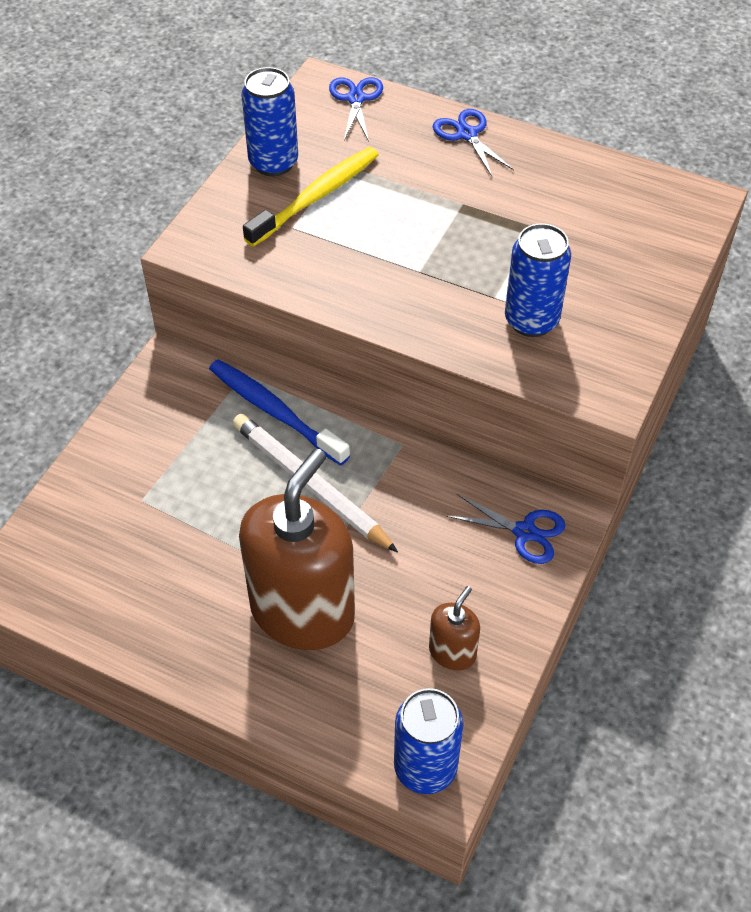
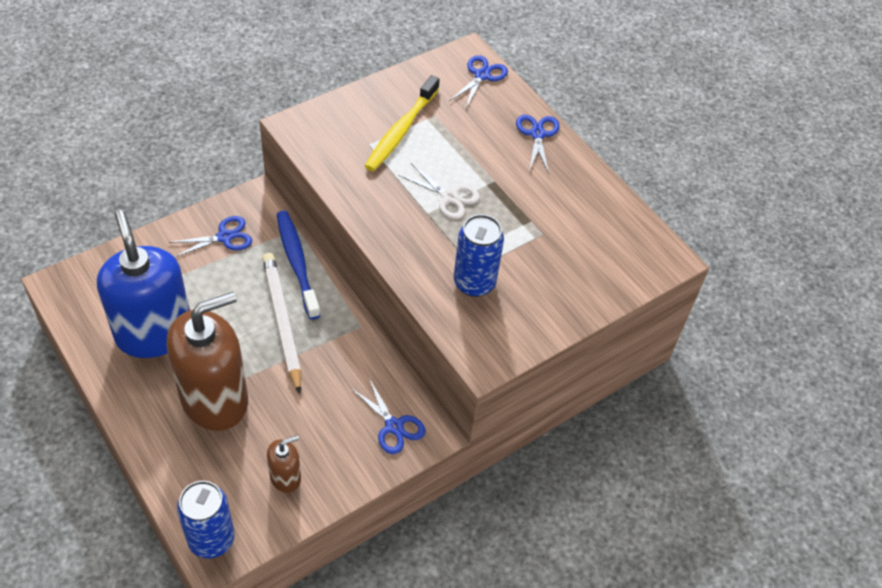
camera: 25 degrees right, 0 degrees up
(166, 425) = (224, 237): none -> blue scissors
(169, 575) = (154, 333): none -> blue soap dispenser
(273, 163) = (392, 95): blue can -> none
(316, 197) = (401, 131): yellow toothbrush -> yellow toothbrush turned 135 degrees clockwise
(429, 243) = (449, 197): none -> white scissors

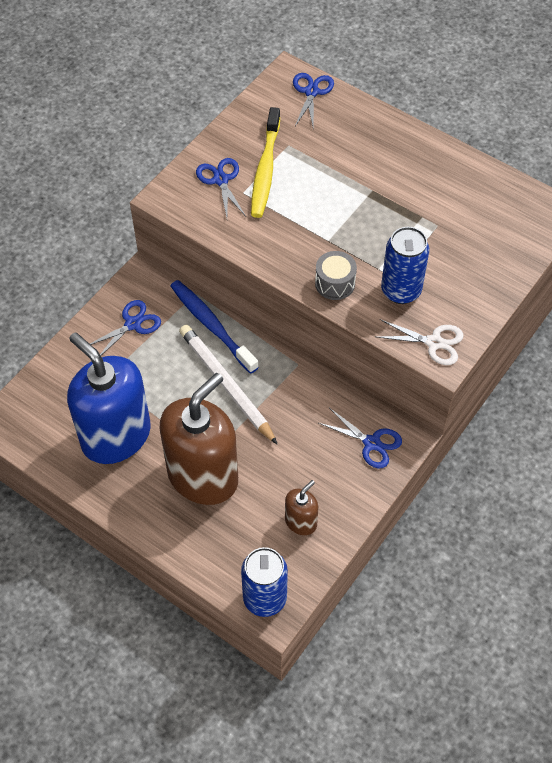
camera: 15 degrees left, 5 degrees up
(412, 255) = (335, 283): none -> grey drum
(449, 197) = (340, 219): white scissors -> white scissors (434, 343)
(537, 134) = (388, 133): blue scissors -> blue scissors (221, 180)

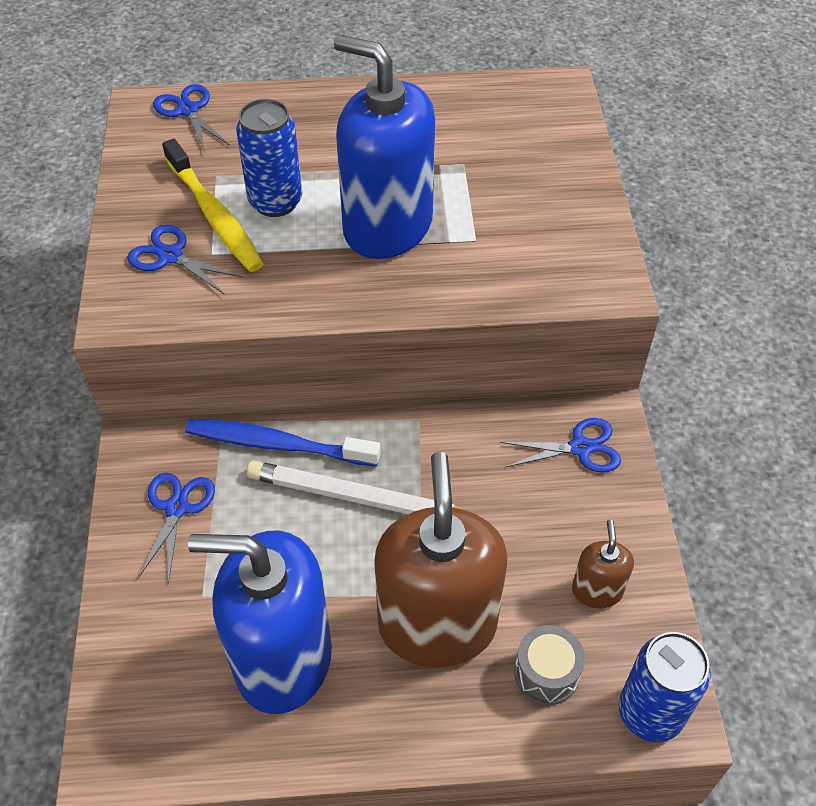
camera: 40 degrees left, 5 degrees down
(335, 283) = (418, 285): grey drum -> grey drum (546, 673)
(353, 237) = (387, 226): none -> blue soap dispenser
(401, 291) = (496, 249): blue can -> blue can (275, 202)
(434, 343) = (586, 279): white scissors -> none

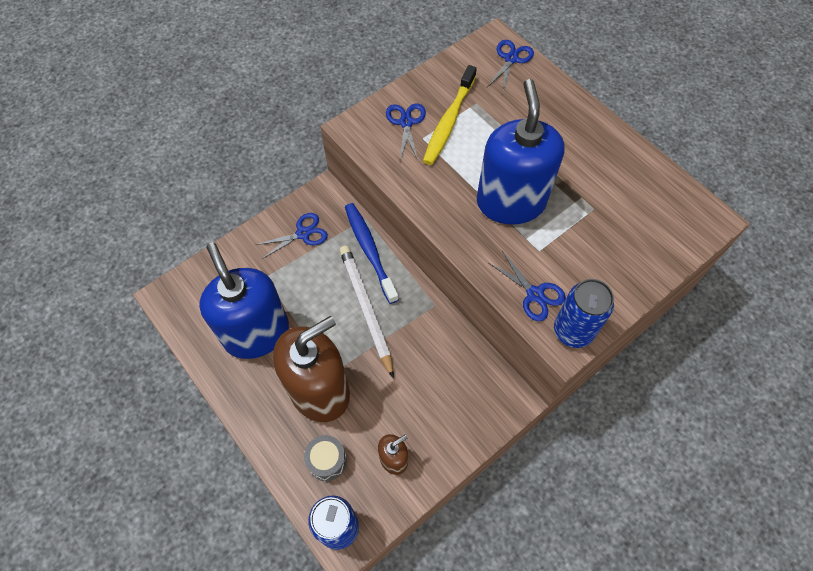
camera: 55 degrees right, 10 degrees up
(275, 202) = (482, 140): blue can -> blue can (573, 331)
(580, 448) = (480, 398): blue scissors -> blue scissors (534, 294)

